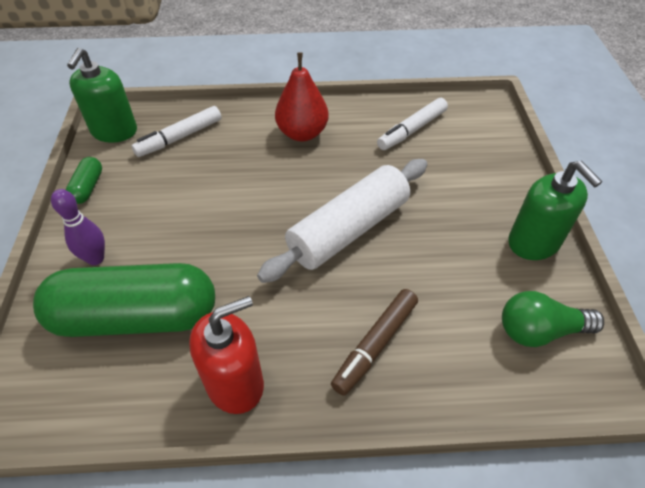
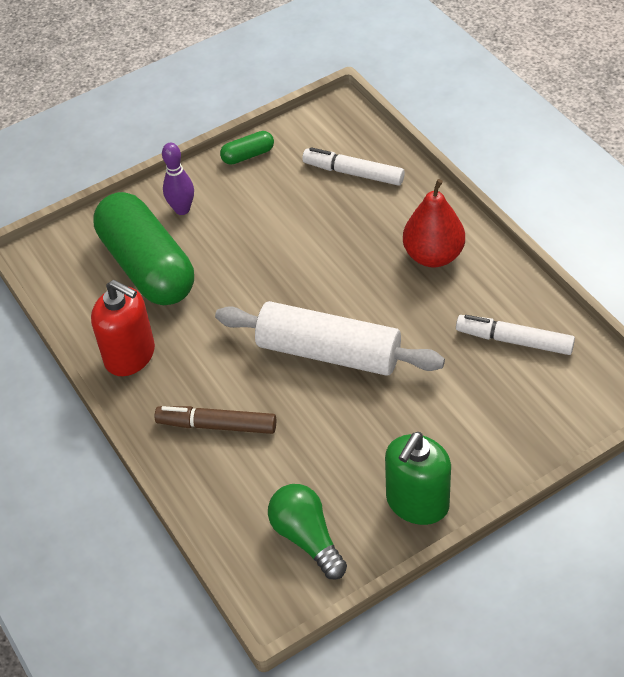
camera: 65 degrees right, 0 degrees up
(114, 131) = (325, 126): green soap dispenser -> none

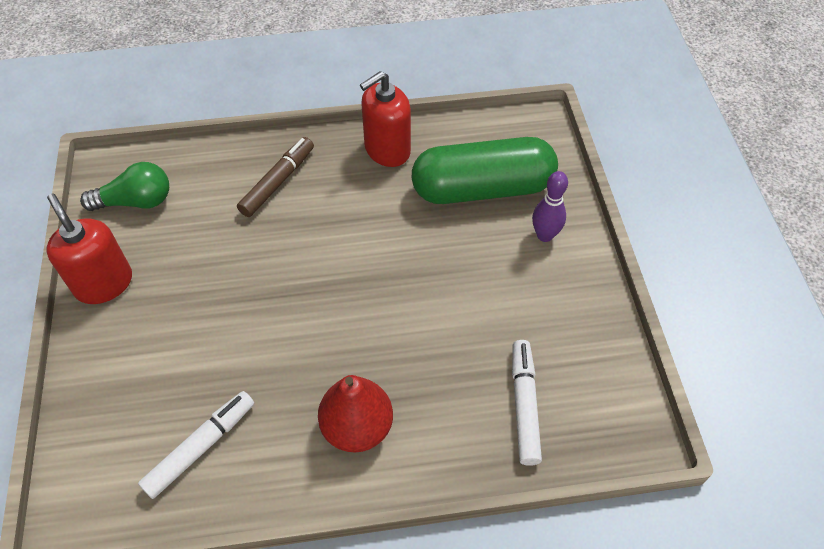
camera: 110 degrees right, 5 degrees up
(248, 155) = (600, 316): green capsule -> none
(329, 352) = (297, 284): white rolling pin -> none
(353, 173) = (524, 405): white marker -> white marker turned 45 degrees counterclockwise
(417, 502) = (104, 283): green soap dispenser -> red soap dispenser

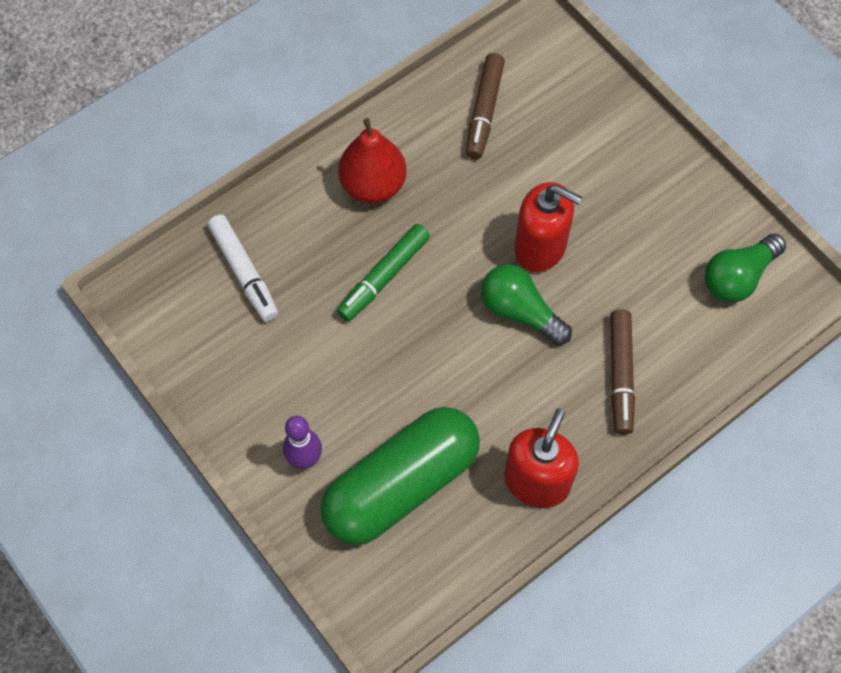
camera: 150 degrees right, 10 degrees up
(104, 283) = (684, 187): red soap dispenser -> red soap dispenser (540, 247)
(200, 447) = (484, 111): white marker -> brown marker
(313, 256) = (520, 311): none -> green light bulb
(402, 337) = (384, 277): none -> green marker

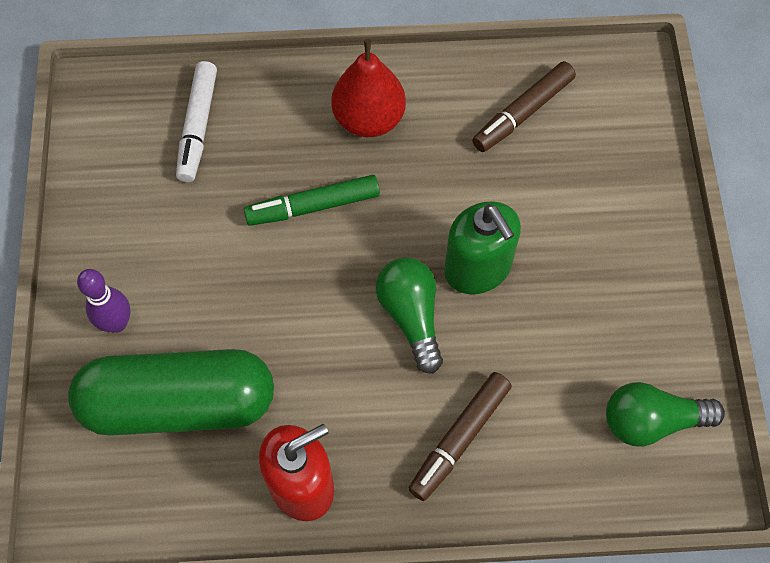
camera: 35 degrees right, 0 degrees up
(540, 247) = (477, 268): red soap dispenser -> green soap dispenser

